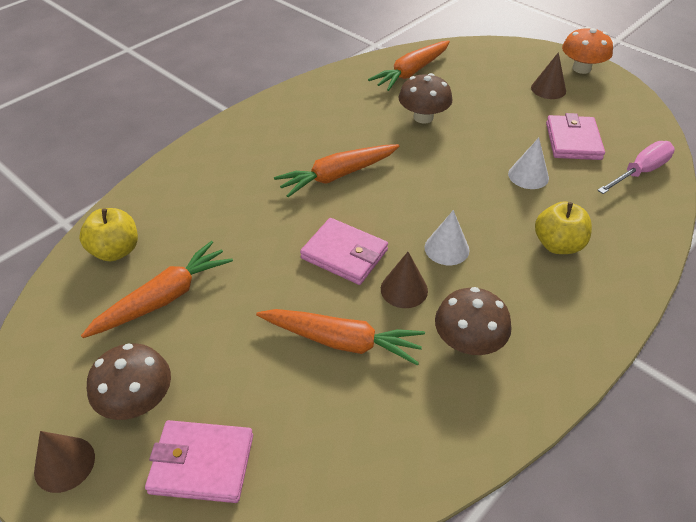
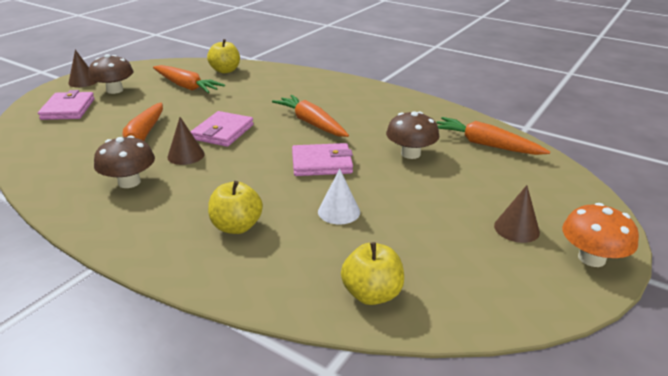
camera: 80 degrees right, 15 degrees down
(446, 248) = (230, 171): white cone -> none
(573, 141) = (414, 243): pink wallet -> pink wallet (322, 163)
(640, 172) = (372, 294): pink screwdriver -> yellow apple

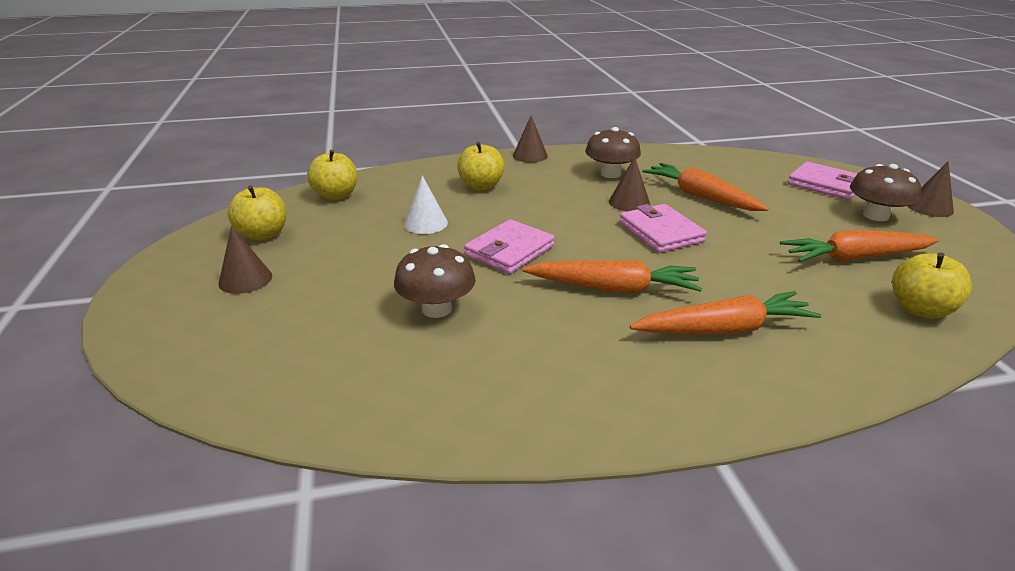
camera: 135 degrees right, 0 degrees up
(119, 242) = (530, 155): none -> brown cone
(481, 272) = (263, 235): none -> yellow apple
(485, 144) = (350, 380): orange carrot -> orange carrot (724, 329)
(591, 258) = (157, 285): orange mushroom -> none

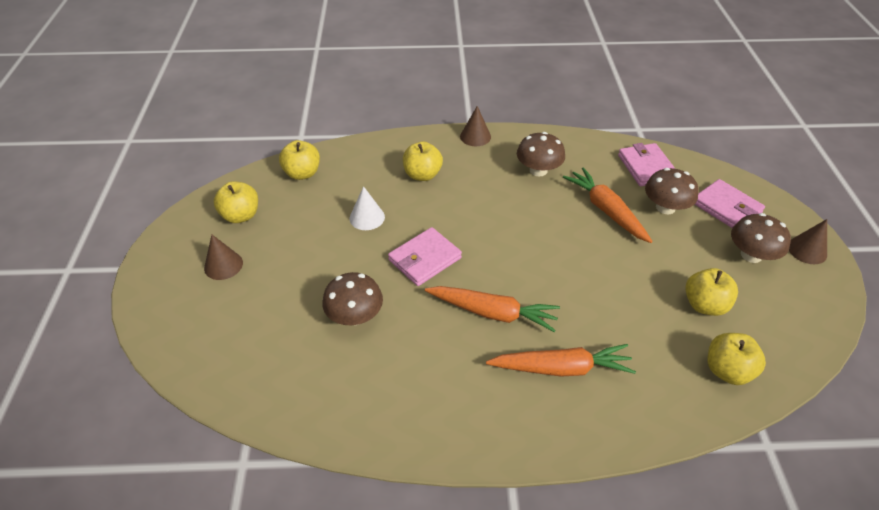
camera: 10 degrees right, 15 degrees up
(629, 202) = (541, 211): brown cone -> none
(660, 232) = (554, 252): pink wallet -> pink wallet (646, 167)
(762, 189) = (665, 207): none -> brown mushroom
(854, 258) = (704, 305): orange carrot -> yellow apple

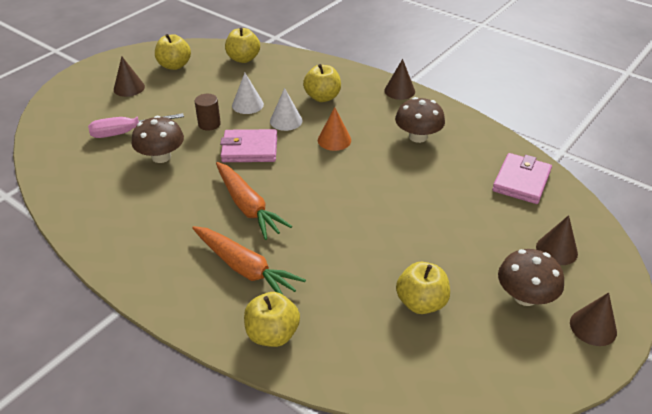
camera: 40 degrees right, 5 degrees down
(286, 313) = (126, 132): none -> pink screwdriver
(357, 256) = (209, 124): none -> brown cylinder
(420, 214) = (286, 121): none -> white cone
(482, 209) = (334, 140): none -> orange cone
(606, 210) = (434, 192): orange carrot -> none
(665, 207) = (494, 218): brown mushroom -> none
(726, 208) = (556, 250): pink wallet -> brown cone
(727, 370) = (370, 356): yellow apple -> yellow apple (272, 334)

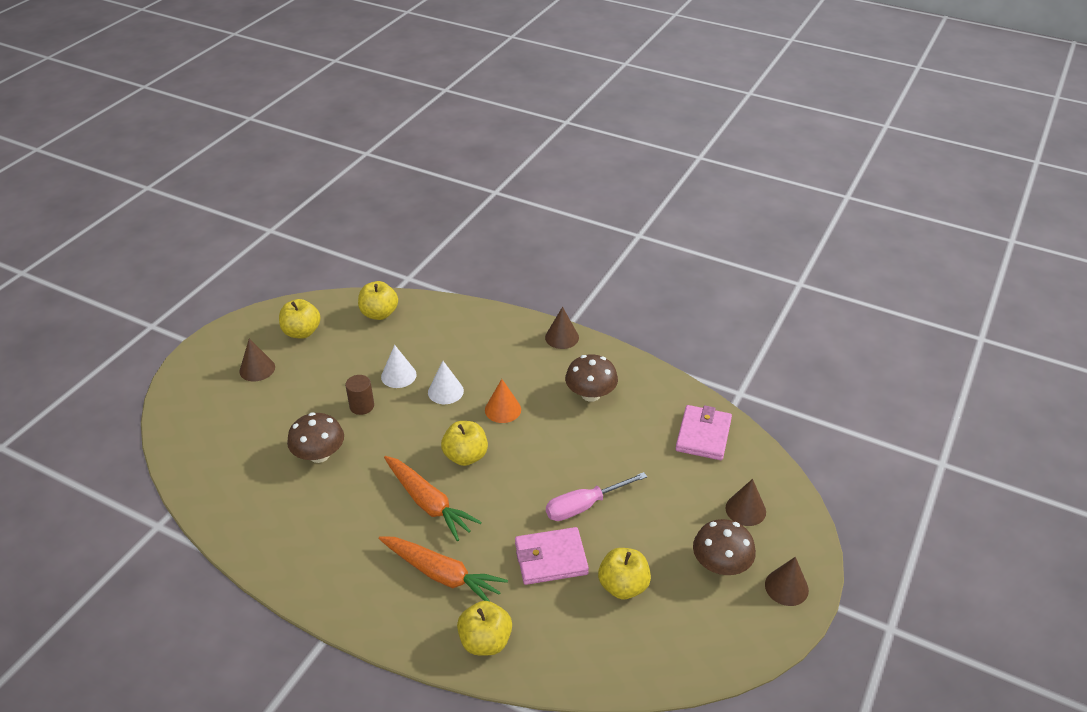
camera: 10 degrees left, 0 degrees up
(126, 132) = (271, 428): pink screwdriver -> pink screwdriver (584, 506)
(249, 149) = (414, 432): pink wallet -> pink wallet (551, 559)
(322, 97) = (479, 356): yellow apple -> yellow apple (465, 456)

